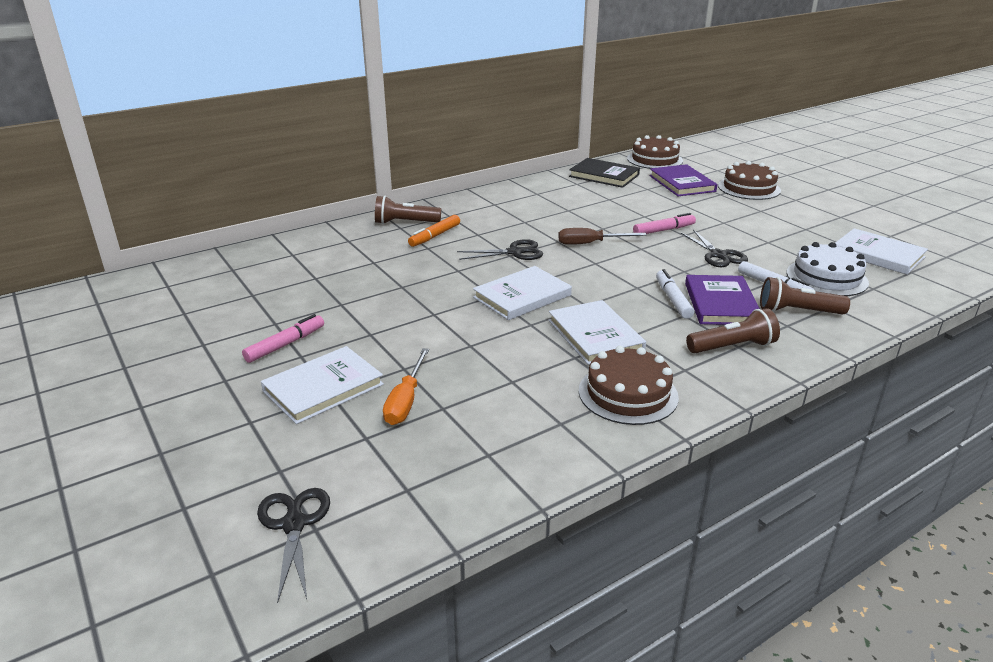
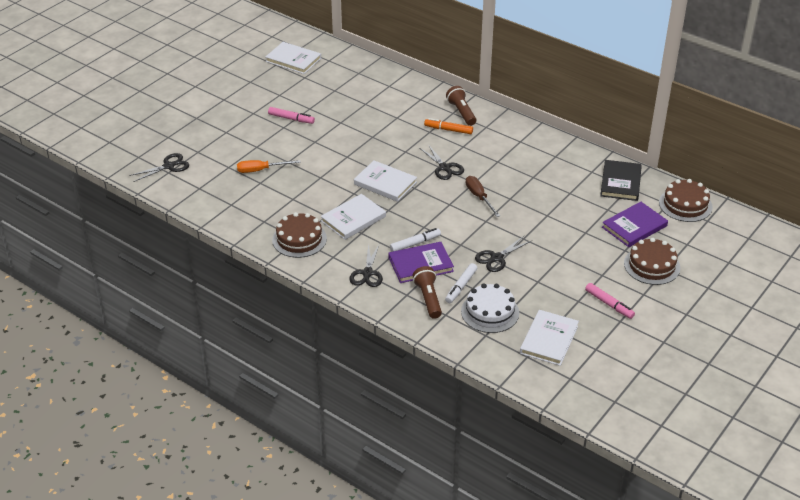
camera: 70 degrees right, 10 degrees up
(323, 388) = (260, 143): white book -> white book (293, 60)
(663, 230) = (525, 227): pink marker -> pink marker (609, 304)
(733, 347) = (367, 273): brown flashlight -> black scissors

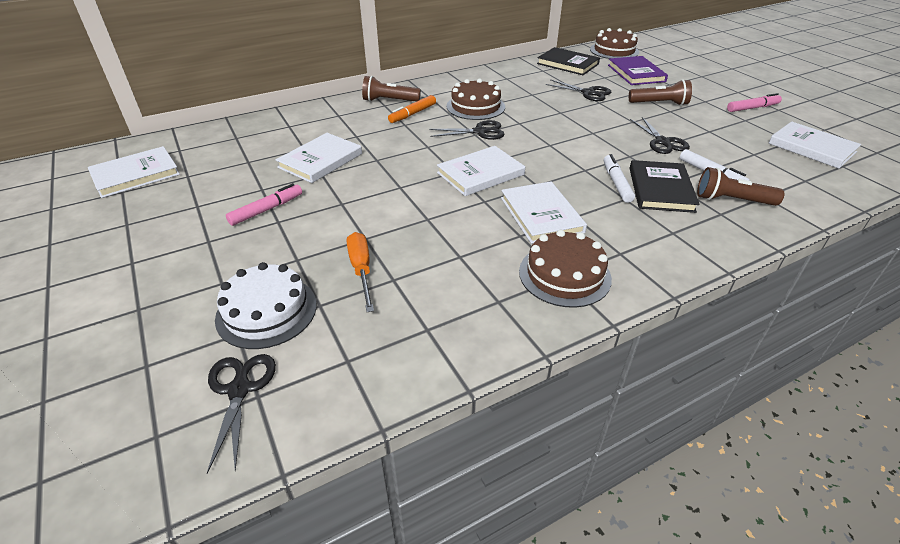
camera: 65 degrees left, 0 degrees up
(261, 170) = (361, 270): orange screwdriver -> orange screwdriver turned 150 degrees clockwise
(355, 116) = (320, 160): none -> white book
(367, 273) = (668, 233): black scissors -> black scissors (588, 93)
(420, 264) = (660, 189): purple book -> black book
(479, 197) = (548, 126): brown screwdriver -> none
(490, 312) = (761, 168): white cake -> white cake (266, 311)
(572, 249) = (659, 104): none -> brown flashlight
(652, 265) = (696, 79): brown cake -> brown cake (475, 106)

